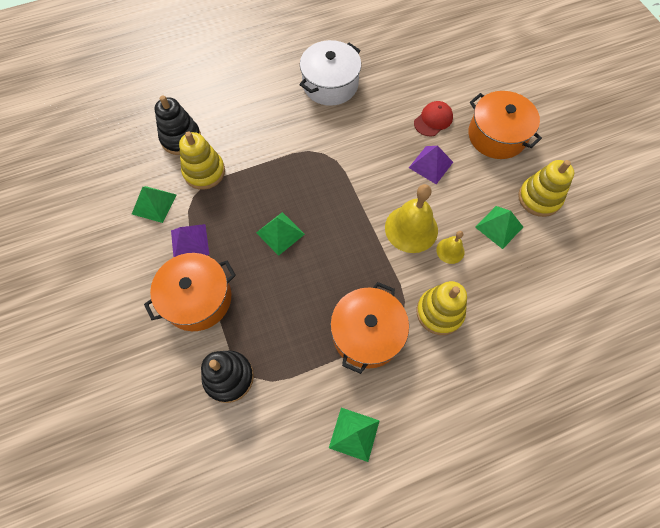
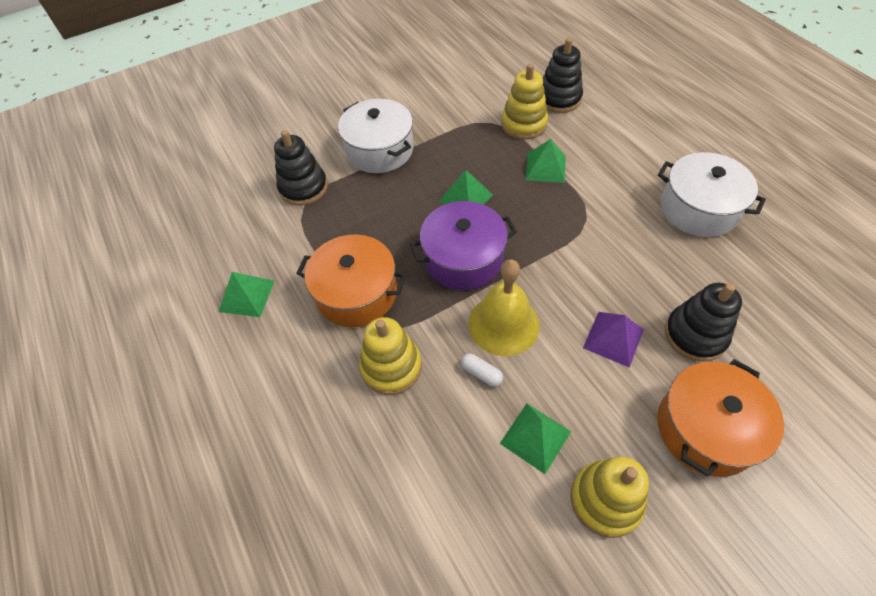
camera: 85 degrees right, 10 degrees down
(154, 204) = (475, 98): green pyramid -> green pyramid (545, 167)
(189, 242) = (438, 131): purple pyramid -> none
(198, 299) = (379, 150): orange pot -> white pot
(346, 245) = (463, 259): none -> purple pot
(433, 120) = (695, 335): red cap -> black stacking toy
(450, 250) = (481, 373): yellow bell -> white capsule

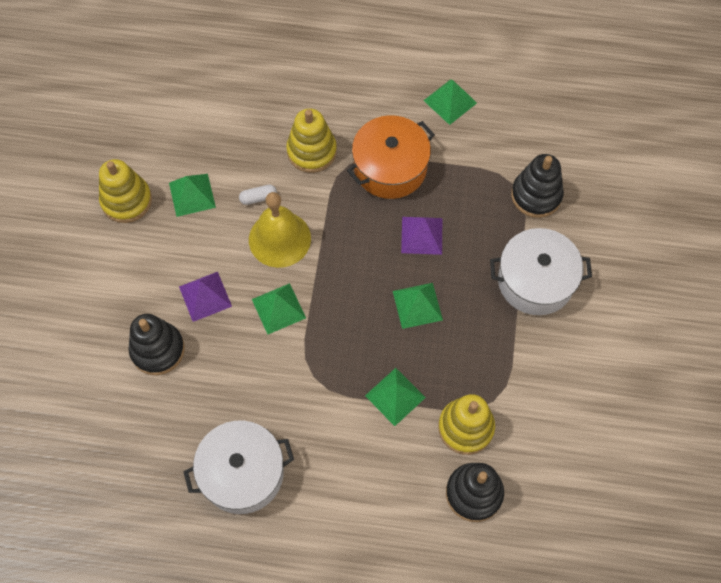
camera: 125 degrees right, 10 degrees up
(403, 231) = (421, 235): none -> purple pyramid
(463, 259) = (357, 256): purple pot -> none
(563, 278) = (278, 308): none -> green pyramid
(705, 428) = (105, 291): orange pot -> none

